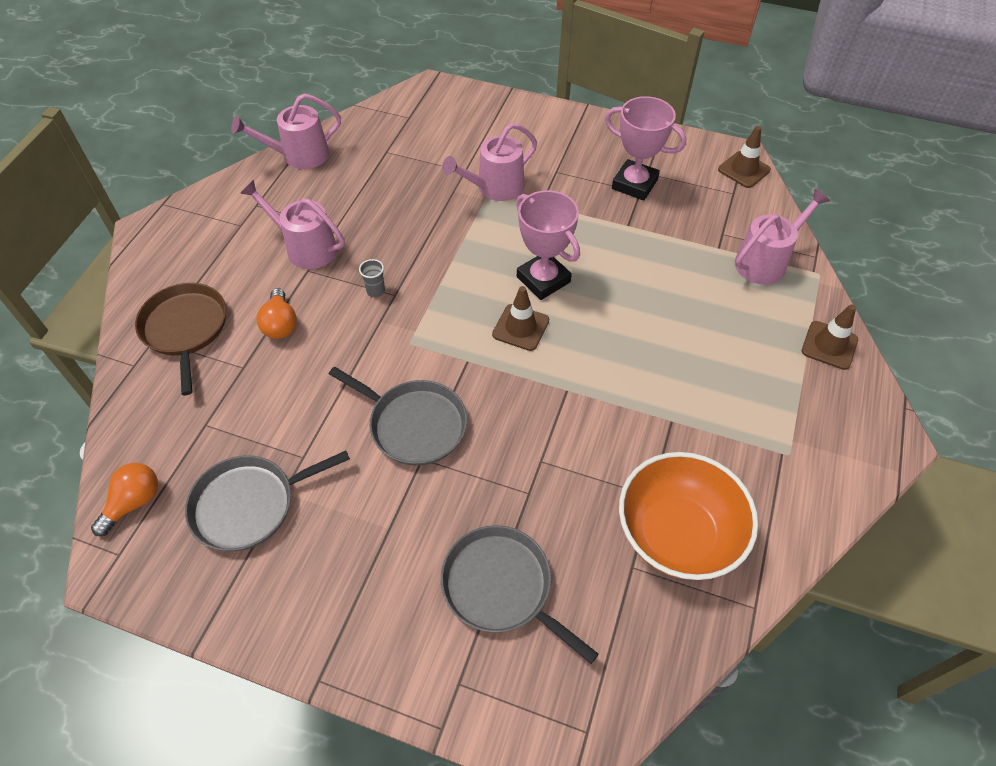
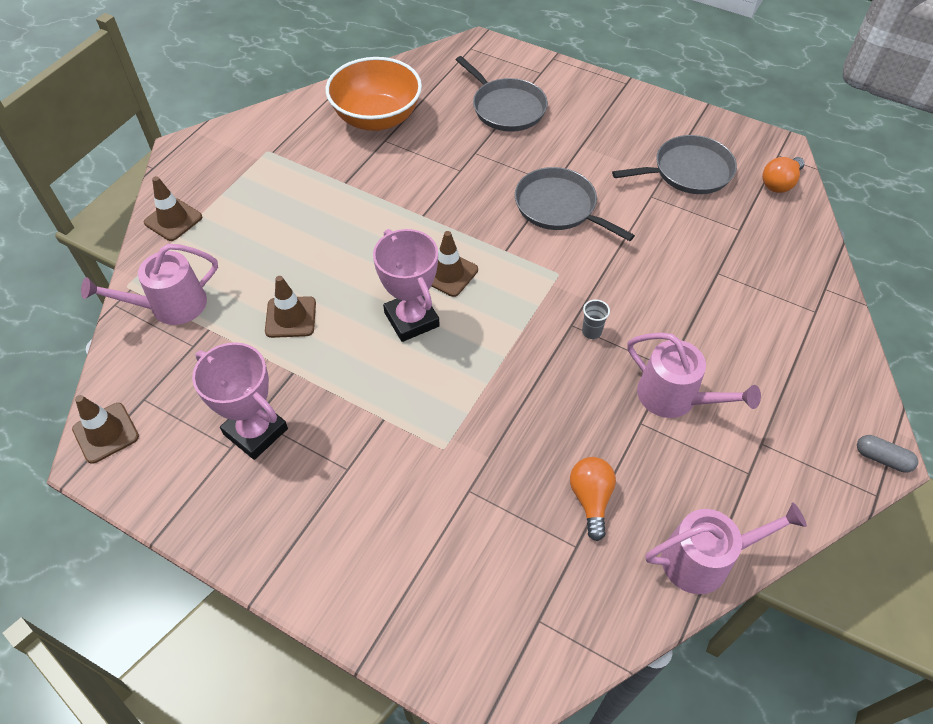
camera: 170 degrees left, 0 degrees up
(147, 227) = (882, 458): none -> grey capsule
(185, 329) = (786, 318): brown pan -> none
(280, 324) = (688, 309): orange light bulb -> orange light bulb (591, 499)
(495, 187) = (434, 454): pink watering can -> none
(653, 267) = (290, 317): none -> brown traffic cone

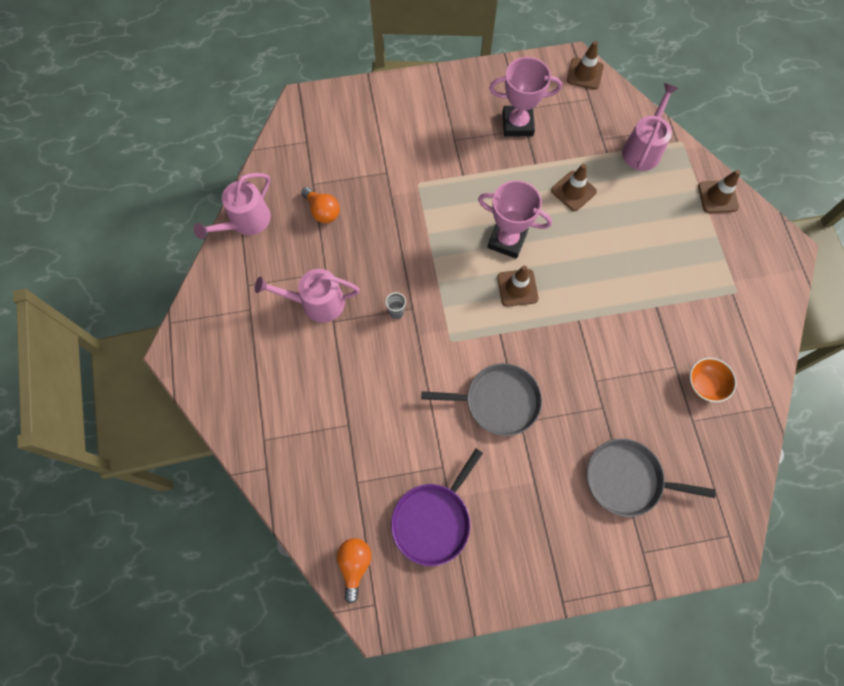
camera: 140 degrees right, 15 degrees up
(377, 118) = (705, 384): orange bowl -> orange bowl, size x0.50
(688, 171) = (433, 520): grey pan -> purple pan
(882, 458) = (175, 350): grey capsule -> none

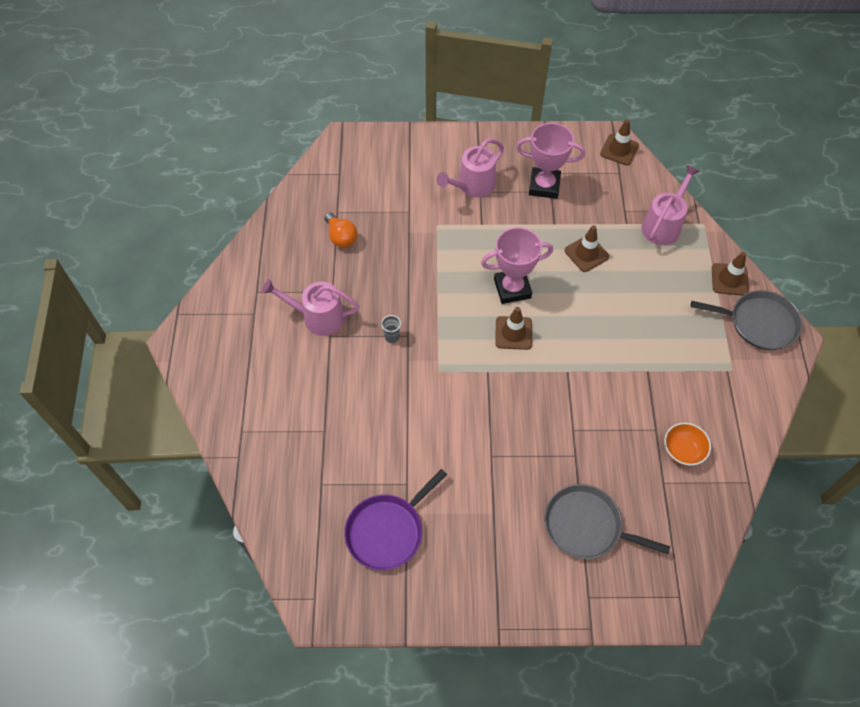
camera: 10 degrees right, 10 degrees down
(246, 221) = (267, 236): pink watering can -> pink watering can (473, 186)
(355, 565) = (303, 559): orange light bulb -> none
(498, 401) = (473, 433): grey pan -> grey pan (759, 323)
(507, 240) = (512, 288): pink trophy -> pink trophy turned 45 degrees counterclockwise

